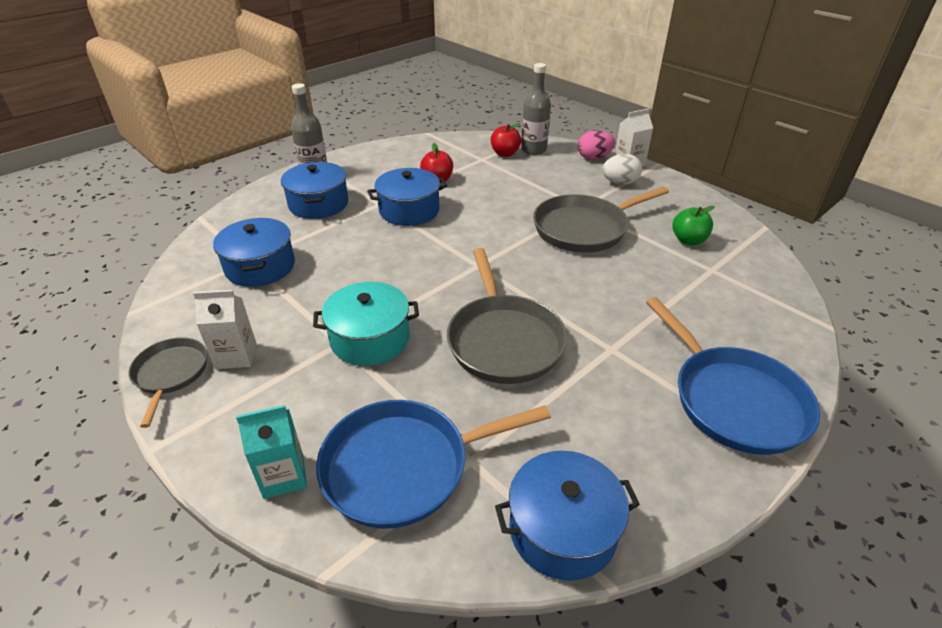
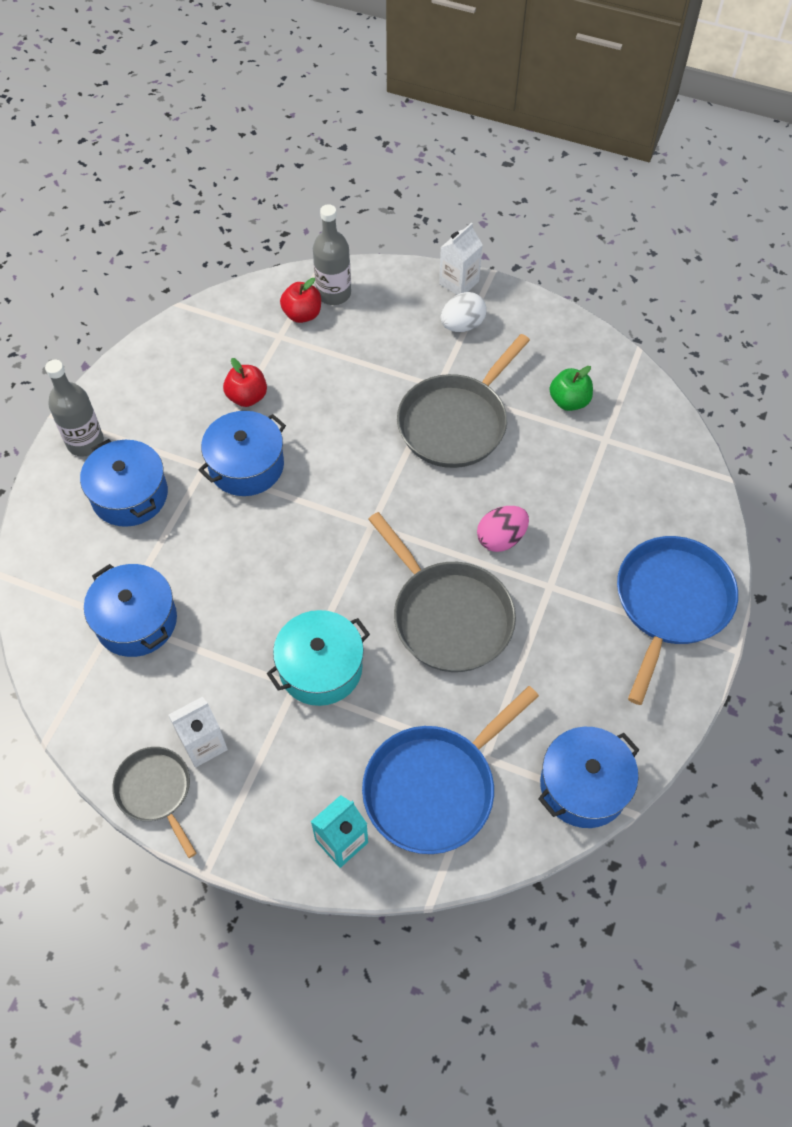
camera: 25 degrees left, 20 degrees up
(594, 157) = (413, 285): pink egg -> pink egg (501, 538)
(734, 400) = (671, 603): blue pan -> blue pan turned 105 degrees counterclockwise

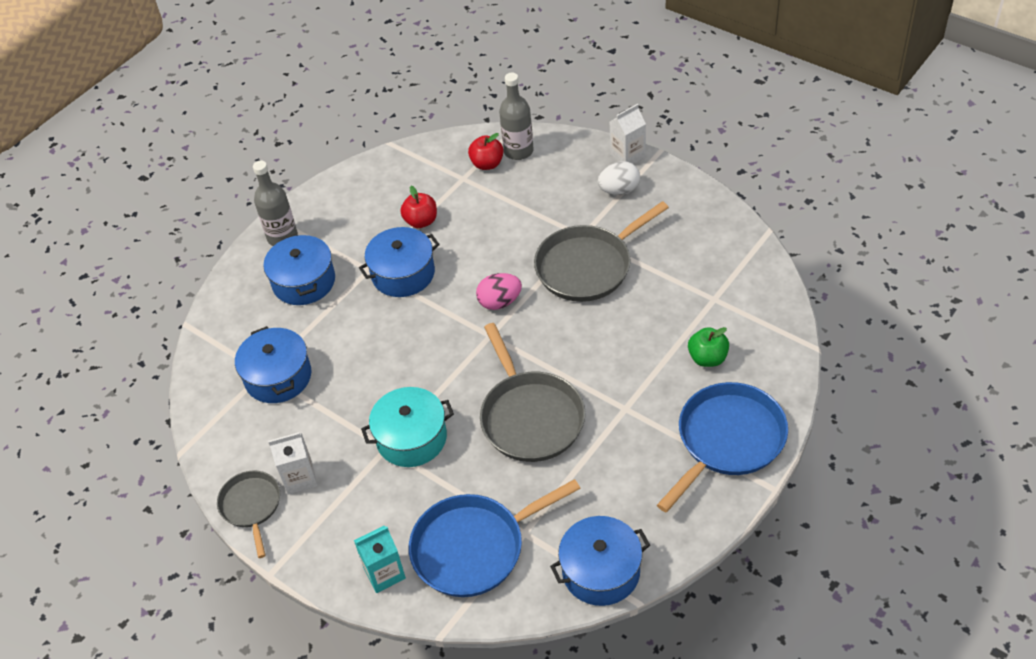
camera: 20 degrees right, 10 degrees down
(501, 538) = (595, 363): pink egg -> pink egg (500, 302)
(569, 401) = (692, 263): green apple -> green apple (707, 358)

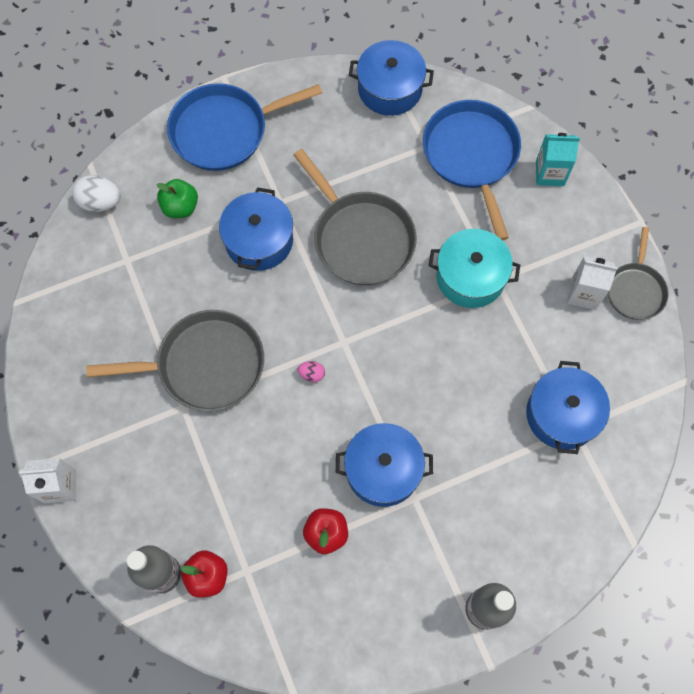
camera: 155 degrees left, 20 degrees up
(304, 282) = (488, 524): blue pot -> blue pot (259, 240)
(473, 548) = (471, 155): blue pan -> blue pan turned 105 degrees counterclockwise
(500, 302) = (312, 374): pink egg -> pink egg, size x0.54
(530, 417) = (360, 238): grey pan -> grey pan turned 135 degrees clockwise
(619, 190) = (105, 443): white egg -> white egg (100, 202)

